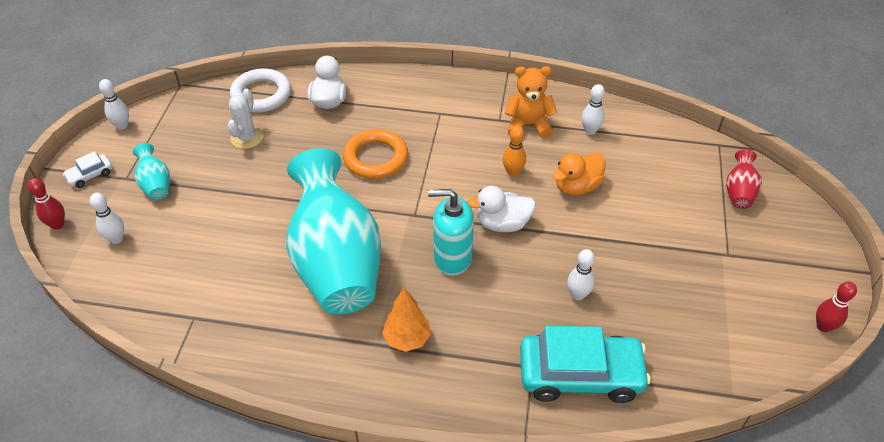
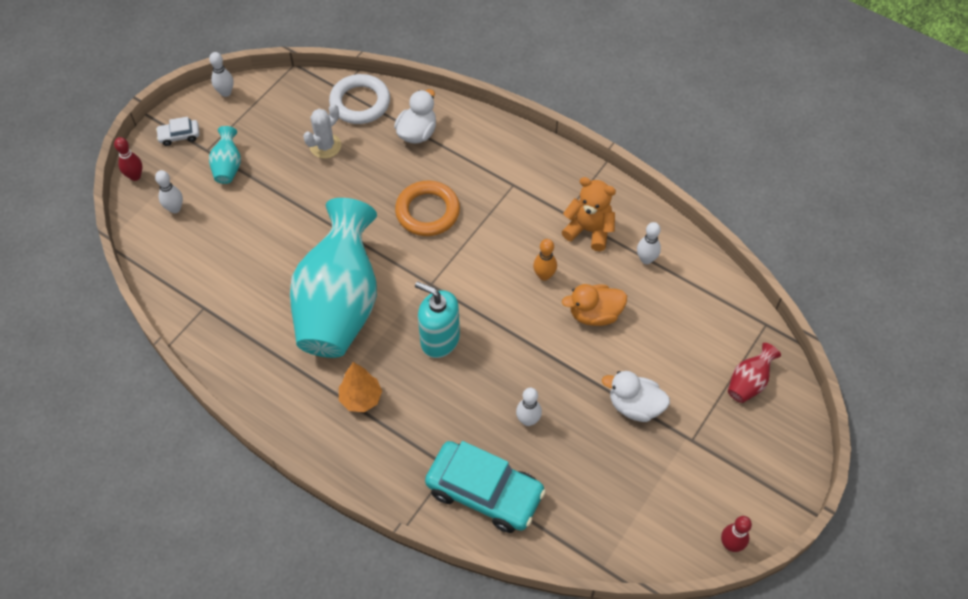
camera: 25 degrees right, 10 degrees up
(502, 224) = (503, 324): white duck -> white duck (635, 406)

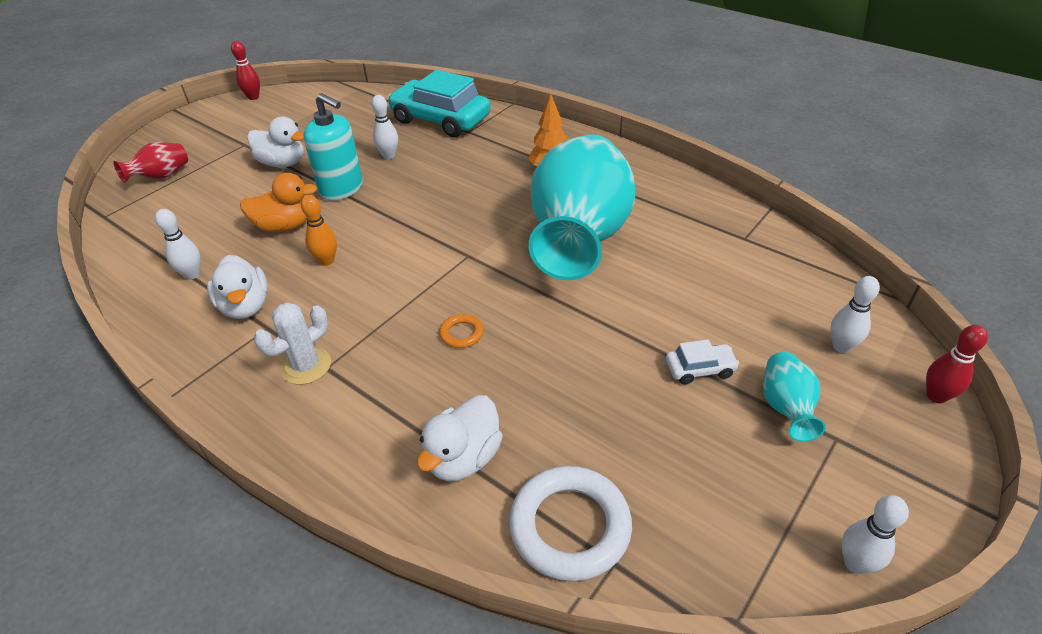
camera: 175 degrees left, 15 degrees down
(179, 136) = (901, 467): white car -> white car (700, 369)
(325, 146) = (626, 438): white cactus -> white cactus (306, 366)
(427, 211) = (461, 334): orange ring -> orange ring, size x0.47
(439, 340) = (464, 208): turquoise soap dispenser -> turquoise soap dispenser (342, 189)
(589, 230) = (246, 306): orange teddy bear -> white duck

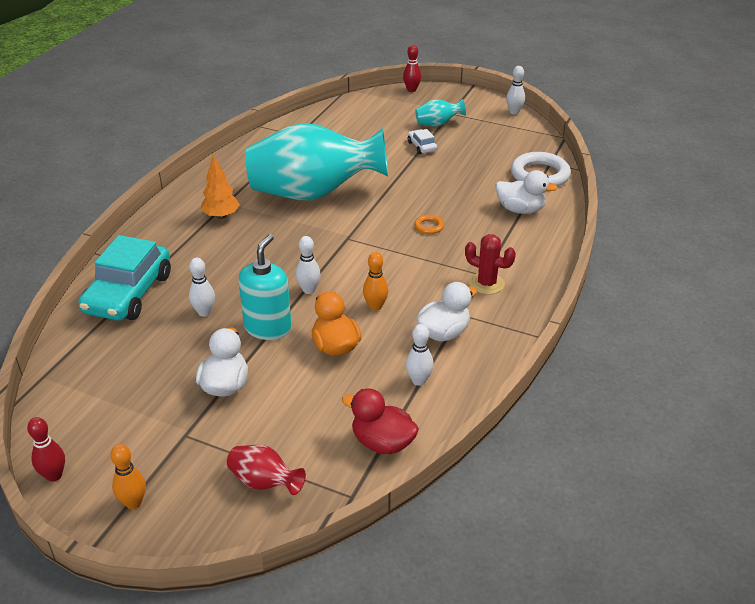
camera: 105 degrees left, 5 degrees down
(140, 240) = (382, 442): none -> red duck
(199, 124) = (133, 502): none -> orange bowling pin
(306, 366) = (486, 283): white cactus -> red cactus
(841, 346) = (387, 109): white bowling pin -> white bowling pin (309, 290)

